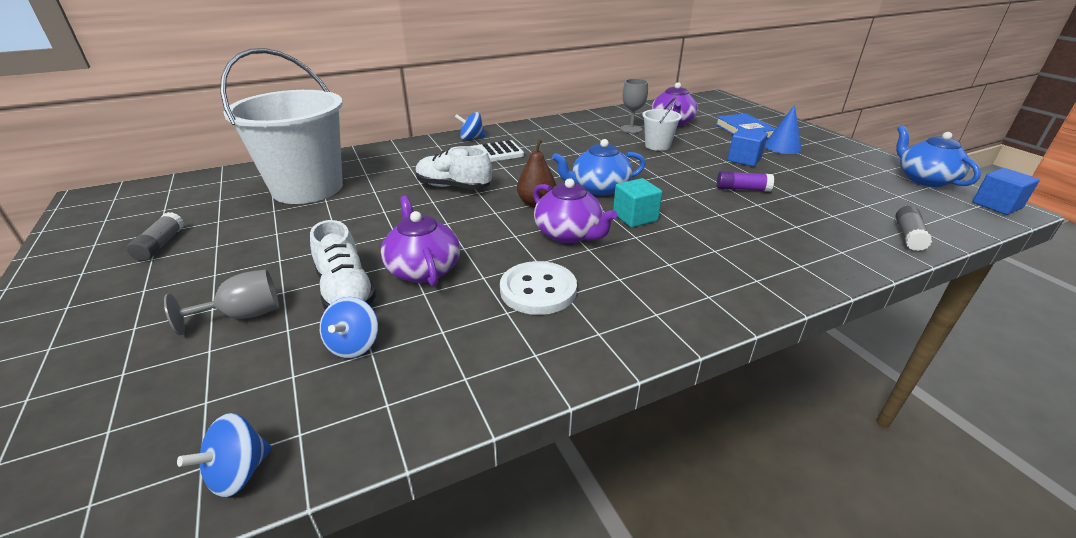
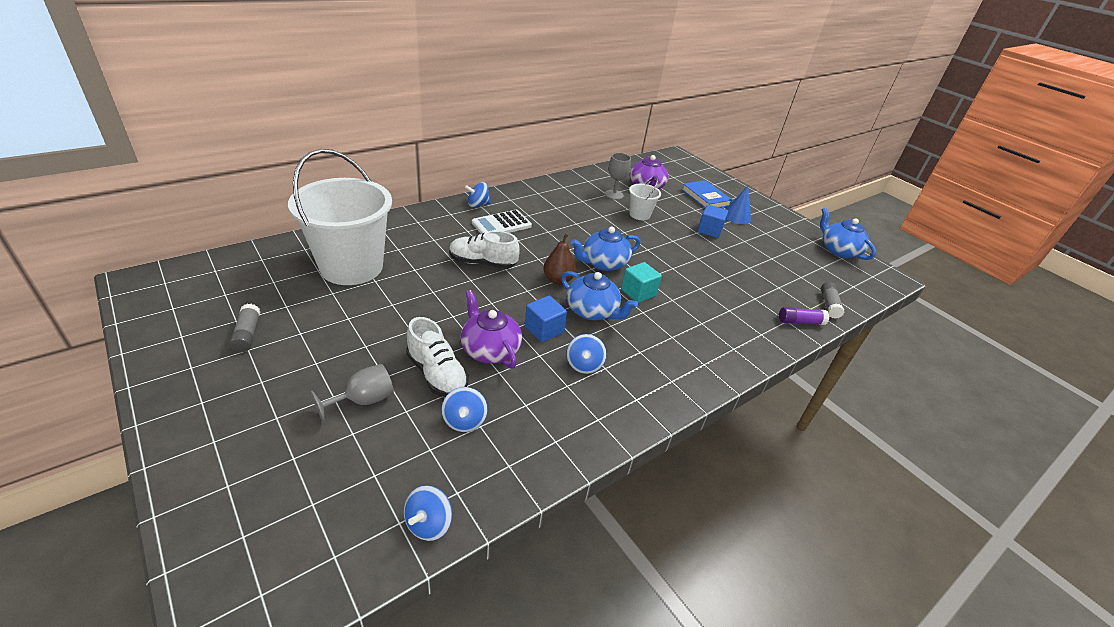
camera: 15 degrees left, 5 degrees up
(538, 290) = (584, 365): white button -> blue spinning top
(569, 234) = (592, 311): purple teapot -> blue teapot
(742, 189) = (712, 262): purple glue stick -> purple glue stick (800, 322)
(996, 205) = (884, 275): blue cube -> blue cube (544, 329)

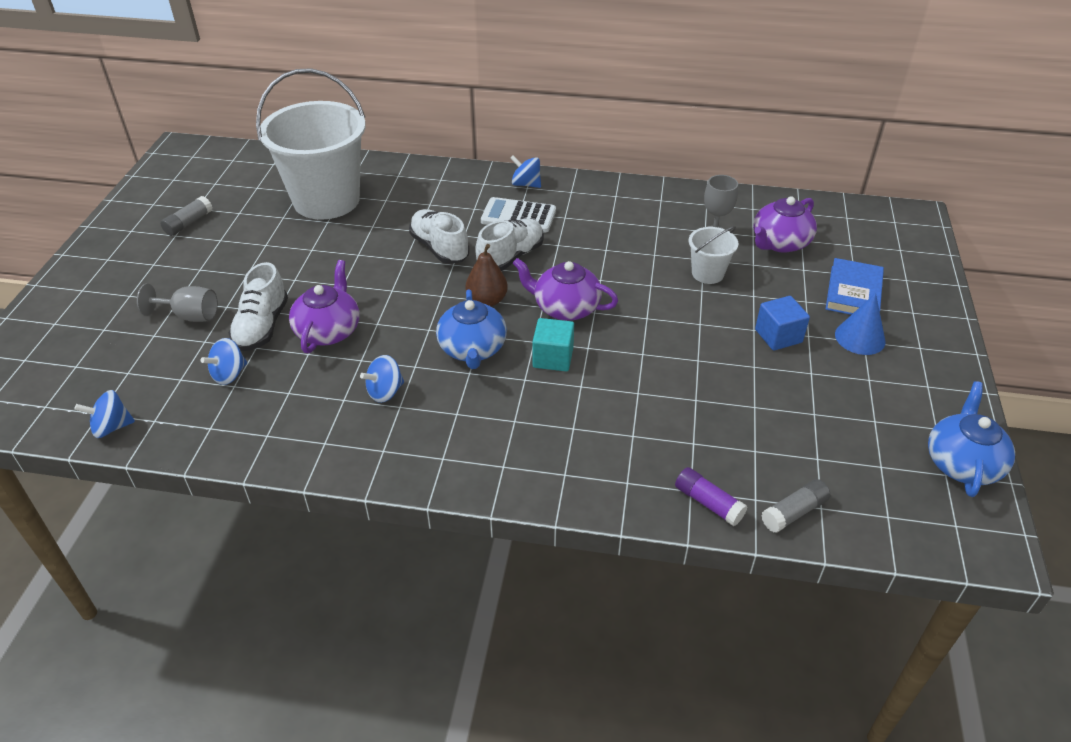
camera: 50 degrees right, 5 degrees up
(533, 249) = (511, 257): none -> white shoe
(544, 329) = (399, 340): blue cube -> none
(603, 263) = (565, 308): blue teapot -> purple teapot

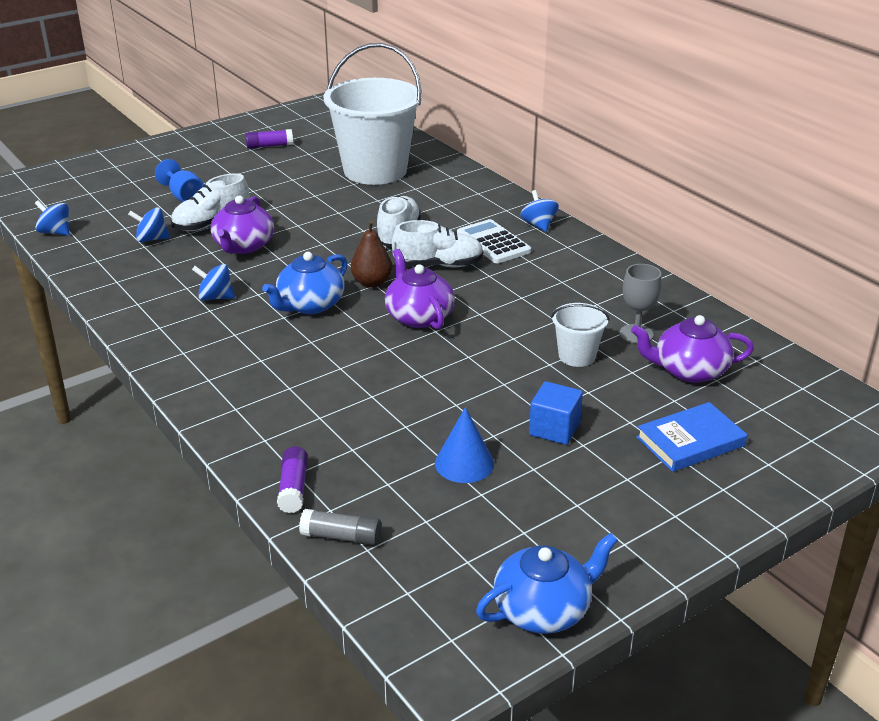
camera: 45 degrees right, 10 degrees down
(189, 223) = (269, 146): grey glue stick -> purple glue stick
(190, 316) = (184, 197): grey goblet -> blue goblet
(328, 331) = (243, 246): purple teapot -> purple teapot turned 135 degrees clockwise
(553, 358) = (353, 340): turquoise cube -> none
(860, 338) = (628, 474): blue cone -> blue cone (464, 463)

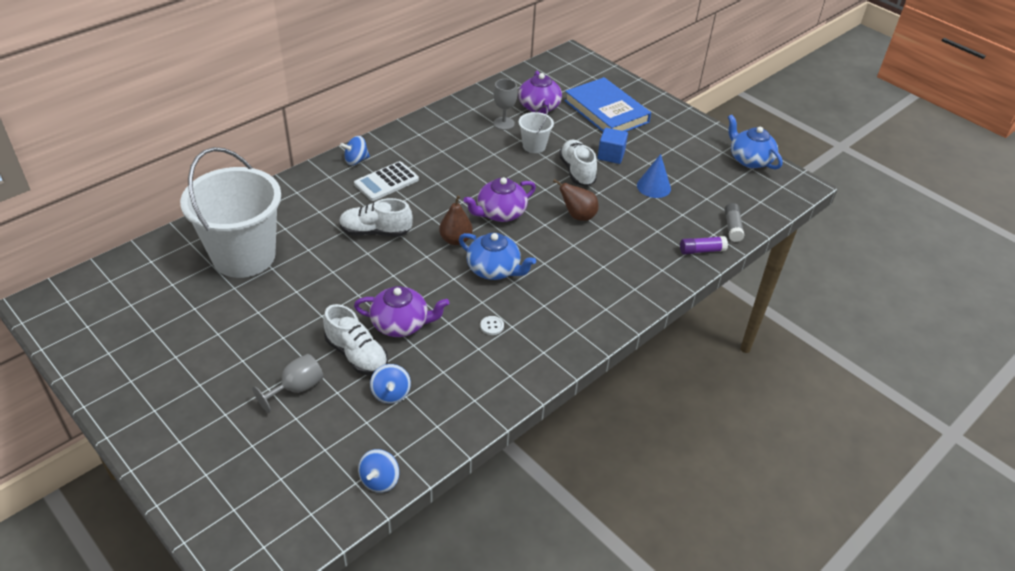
camera: 100 degrees left, 10 degrees up
(184, 197) = (296, 388): blue goblet -> grey goblet
(215, 297) = (492, 326): blue spinning top -> white button
(269, 146) = (169, 342): purple glue stick -> none
(401, 378) = (578, 216): none -> brown pear
(438, 265) = (424, 207): white shoe -> white shoe (577, 171)
(690, 441) = (606, 111): blue book -> blue book, size x1.55

